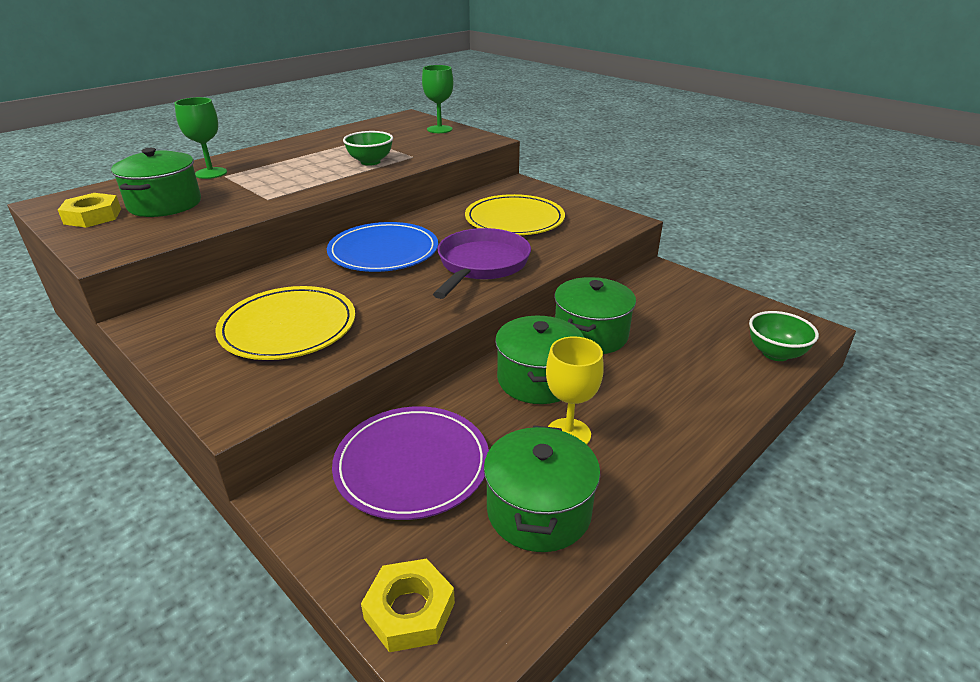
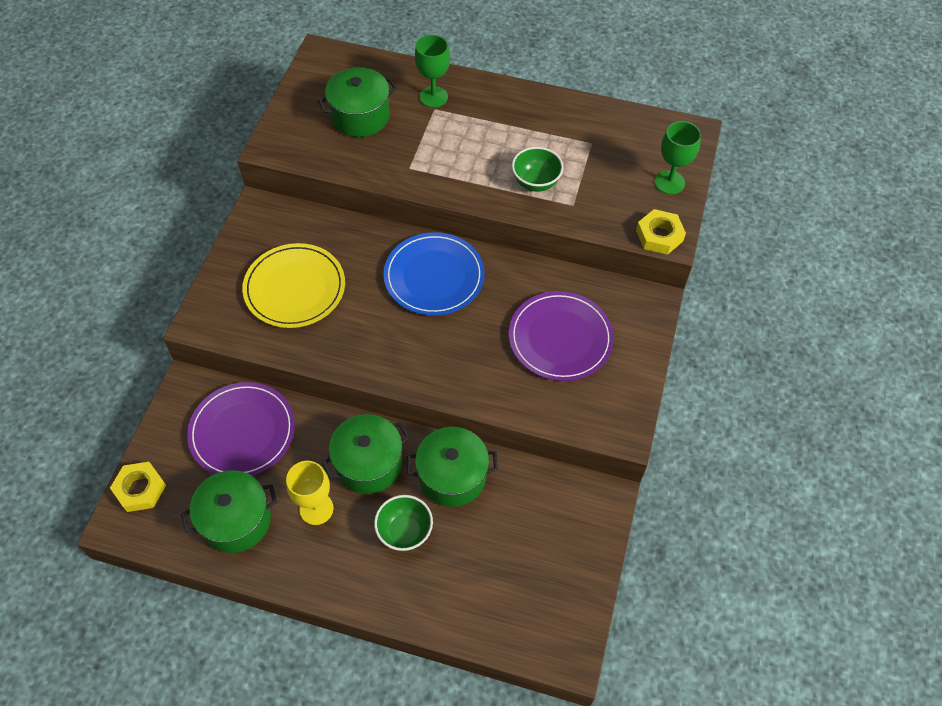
camera: 60 degrees right, 25 degrees up
(93, 216) = (316, 95): yellow nut -> yellow nut (659, 235)
(481, 265) = (454, 355): purple pan -> none
(514, 219) = (560, 338): yellow plate -> purple plate
(775, 353) = (505, 630): green bowl -> green bowl (404, 532)

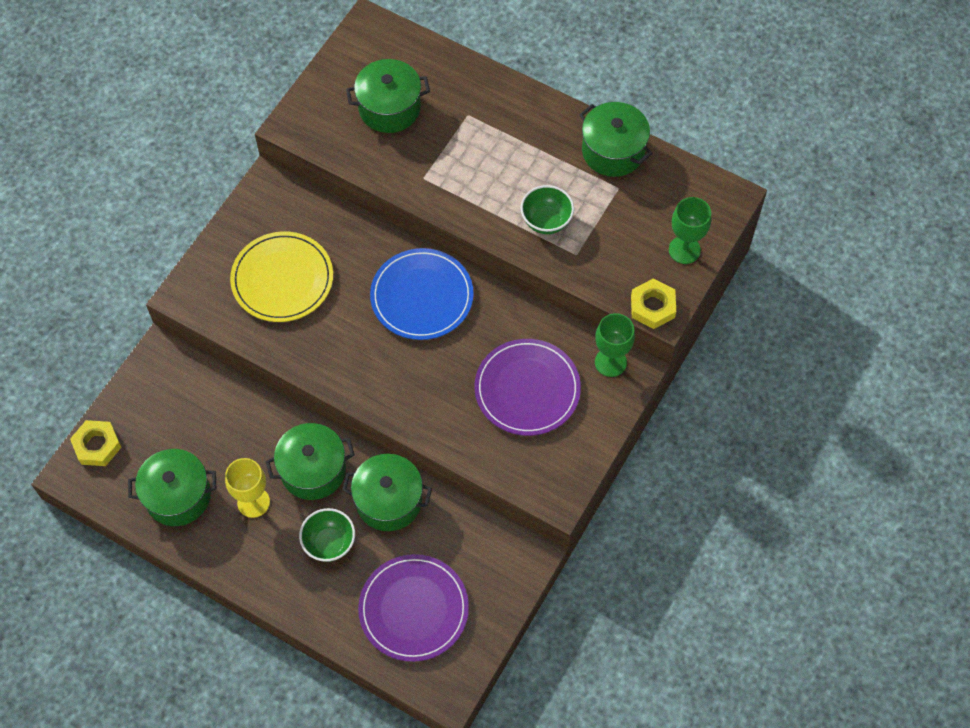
camera: 15 degrees right, 5 degrees up
(242, 432) = (202, 411): purple plate -> purple plate (413, 609)
(433, 97) = (471, 100): green goblet -> green goblet (610, 362)
(575, 114) = (613, 151): none -> green pot

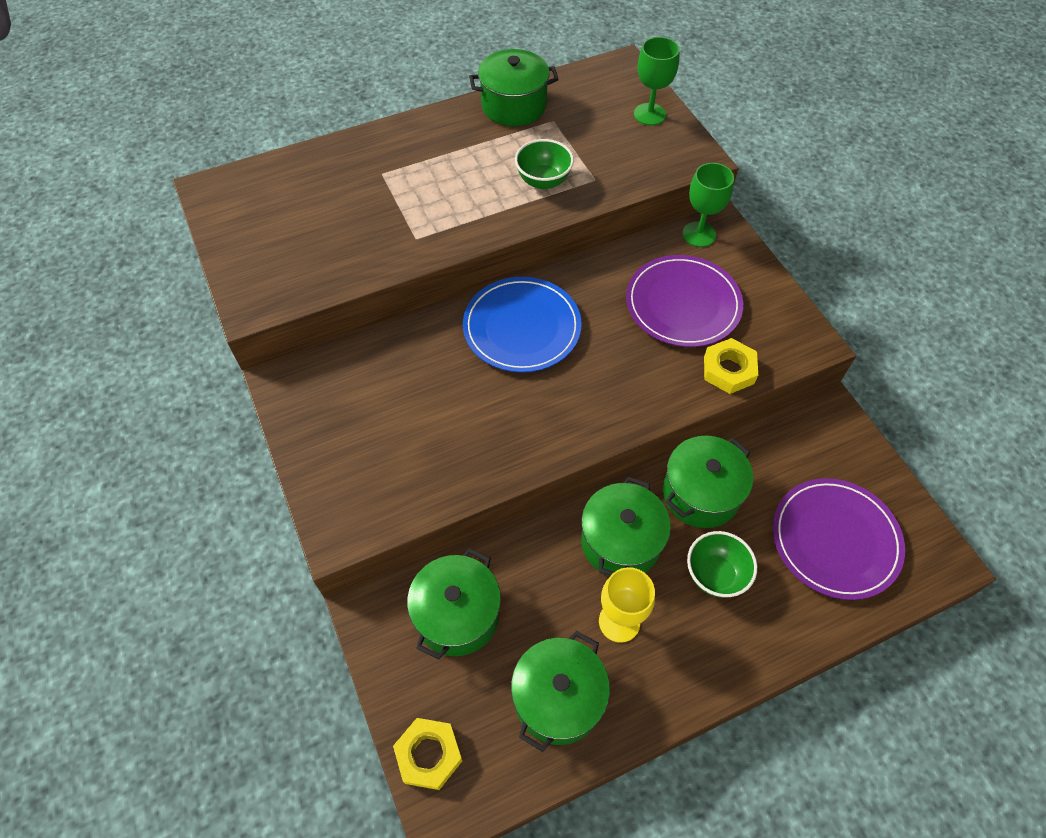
camera: 55 degrees left, 5 degrees down
(282, 279) = (402, 430): yellow plate -> none
(389, 108) = (315, 222): green pot -> green pot (457, 615)
(652, 307) = (689, 160): yellow nut -> yellow nut (728, 370)

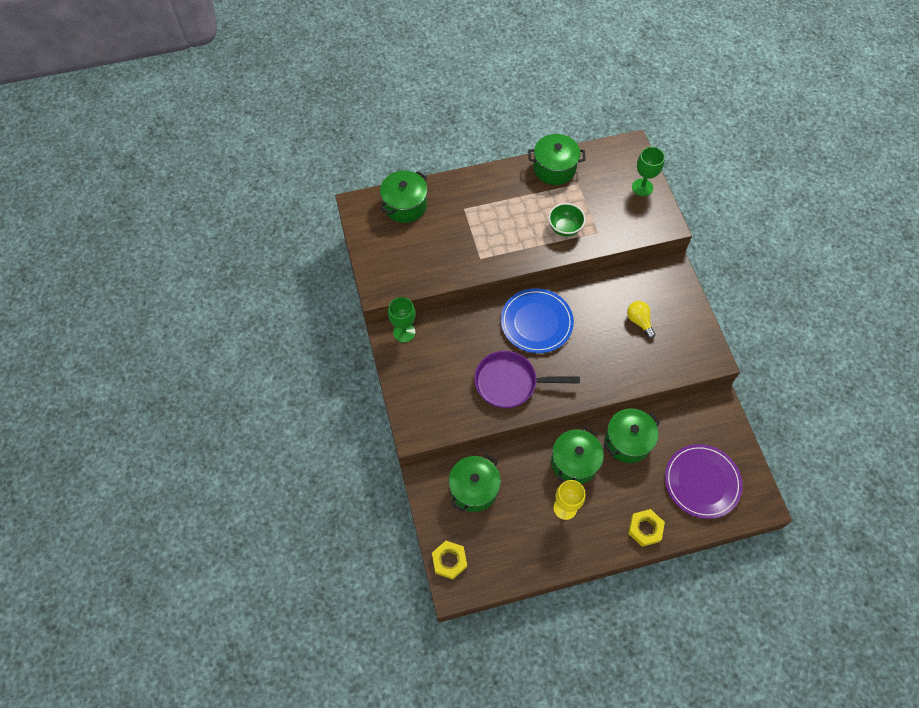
camera: 10 degrees right, 5 degrees up
(492, 425) = (510, 382): none -> purple pan
(558, 698) = (523, 544): green pot -> green pot (405, 205)
(683, 304) = (639, 321): purple plate -> yellow light bulb
(699, 234) = (659, 274): green goblet -> green goblet (404, 332)
(715, 575) = (626, 490): green bowl -> none
(728, 370) = (658, 369): yellow nut -> yellow nut (645, 529)

